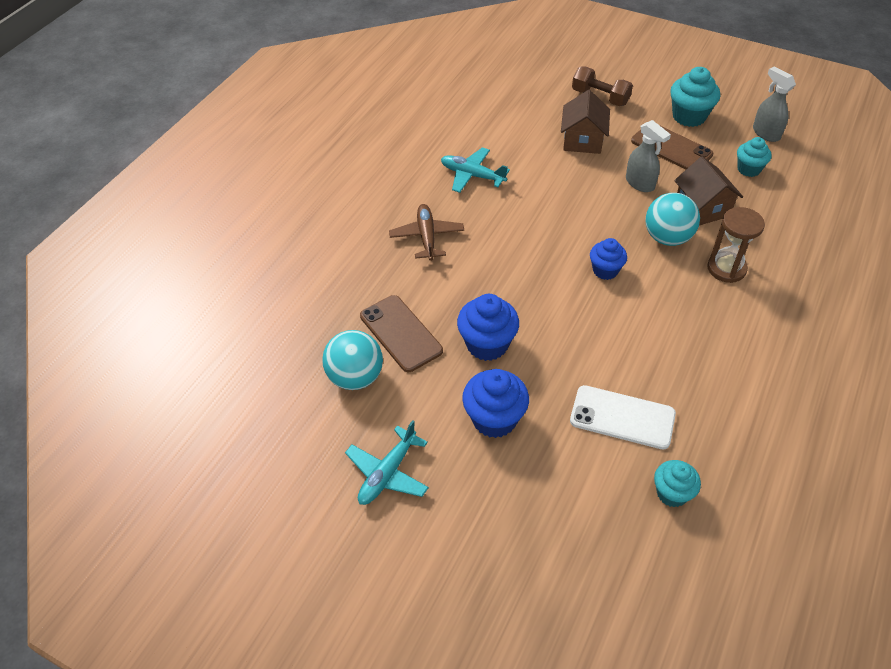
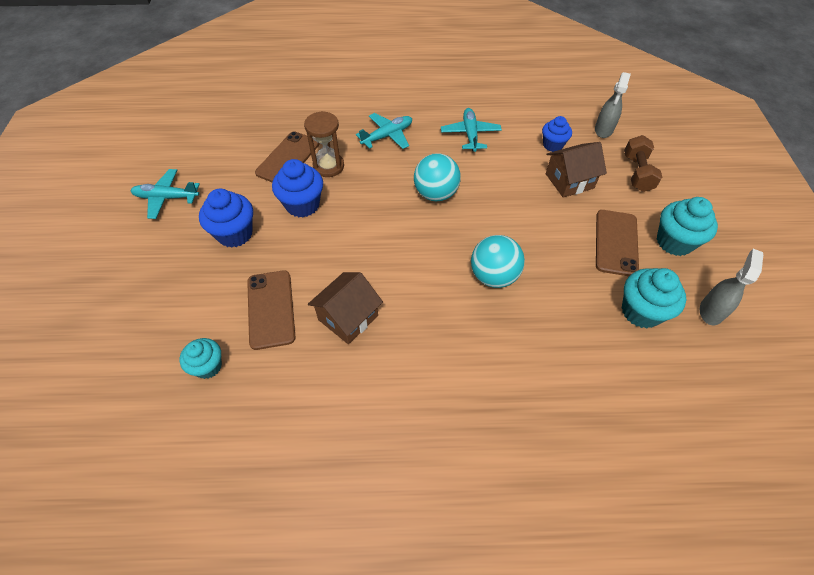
camera: 60 degrees right, 5 degrees up
(355, 377) = (239, 152): turquoise ball -> turquoise ball (436, 194)
(426, 237) = (387, 136): brown plane -> turquoise plane
(605, 270) = (423, 247): blue cupcake -> blue cupcake (552, 145)
(622, 417) = (271, 309): white phone -> brown phone
(640, 183) = (548, 236): grey spray bottle -> grey spray bottle (603, 130)
(702, 208) = (552, 290): brown house -> brown house (348, 317)
(726, 268) = (486, 332): brown hourglass -> brown hourglass (328, 166)
(748, 169) = (641, 311): turquoise cupcake -> turquoise cupcake, size x1.54

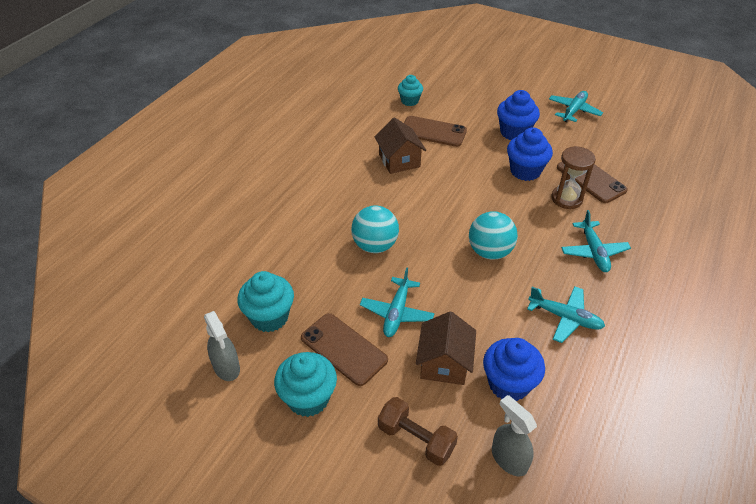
camera: 120 degrees right, 10 degrees down
(552, 145) = (508, 384): blue cupcake -> blue cupcake, size x1.54
(552, 226) = (397, 313): none -> turquoise plane

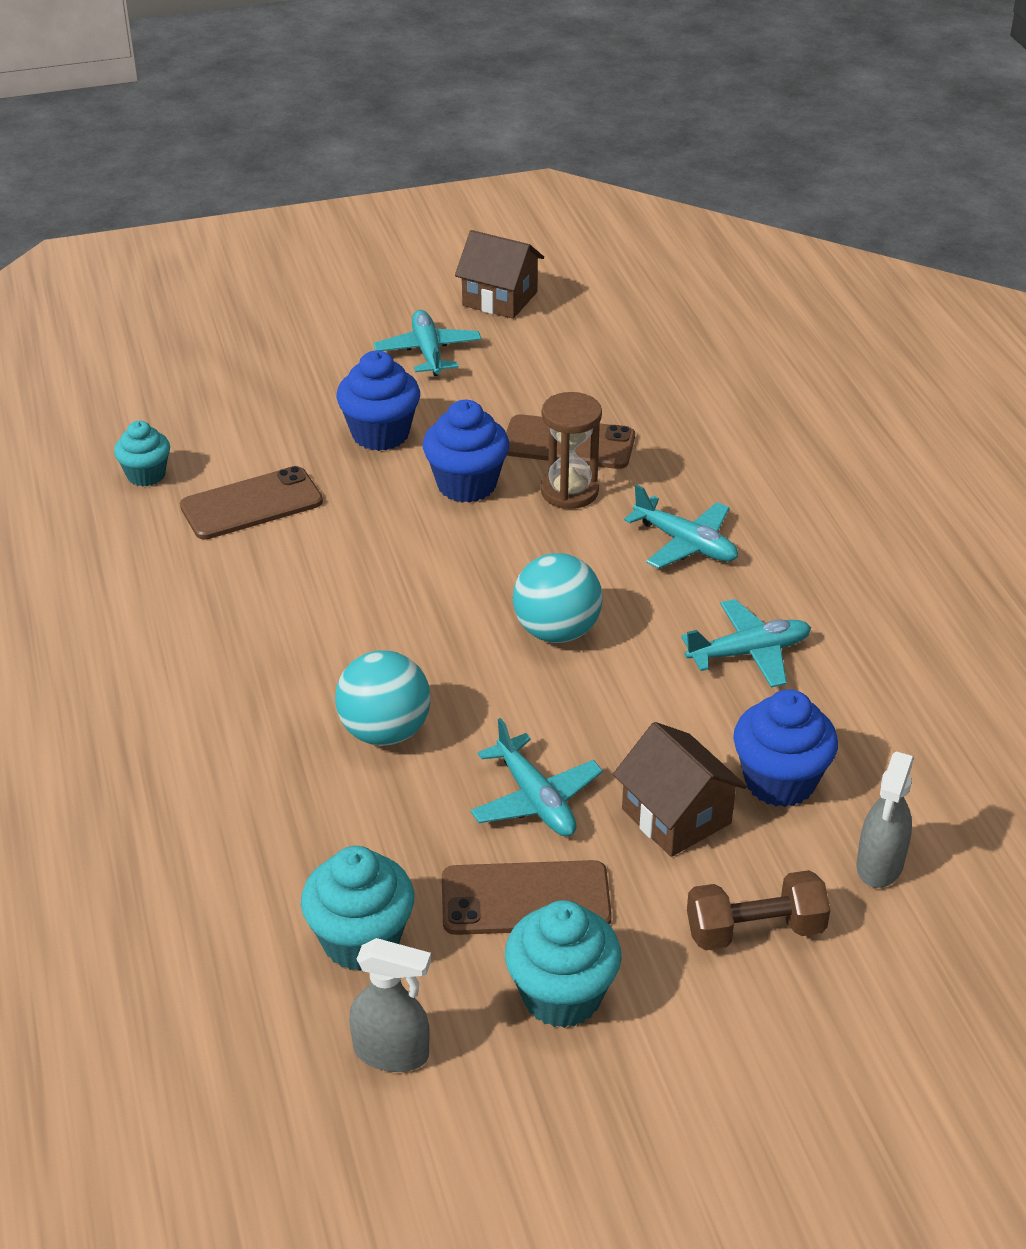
camera: 45 degrees left, 5 degrees down
(399, 160) = (255, 582): brown house -> brown house (500, 299)
(508, 459) = (879, 865): grey spray bottle -> grey spray bottle turned 75 degrees counterclockwise

